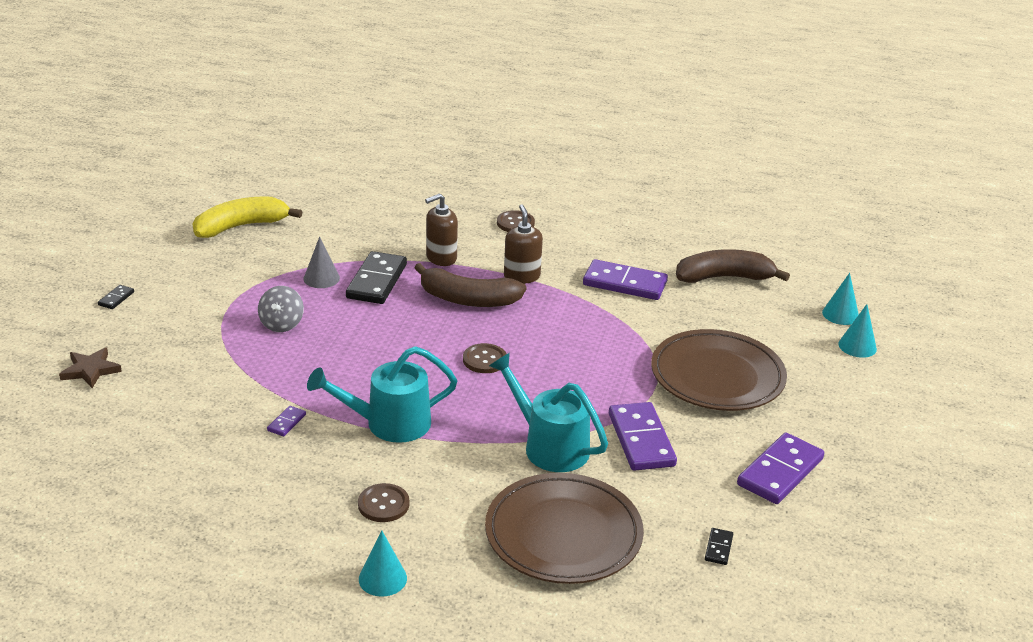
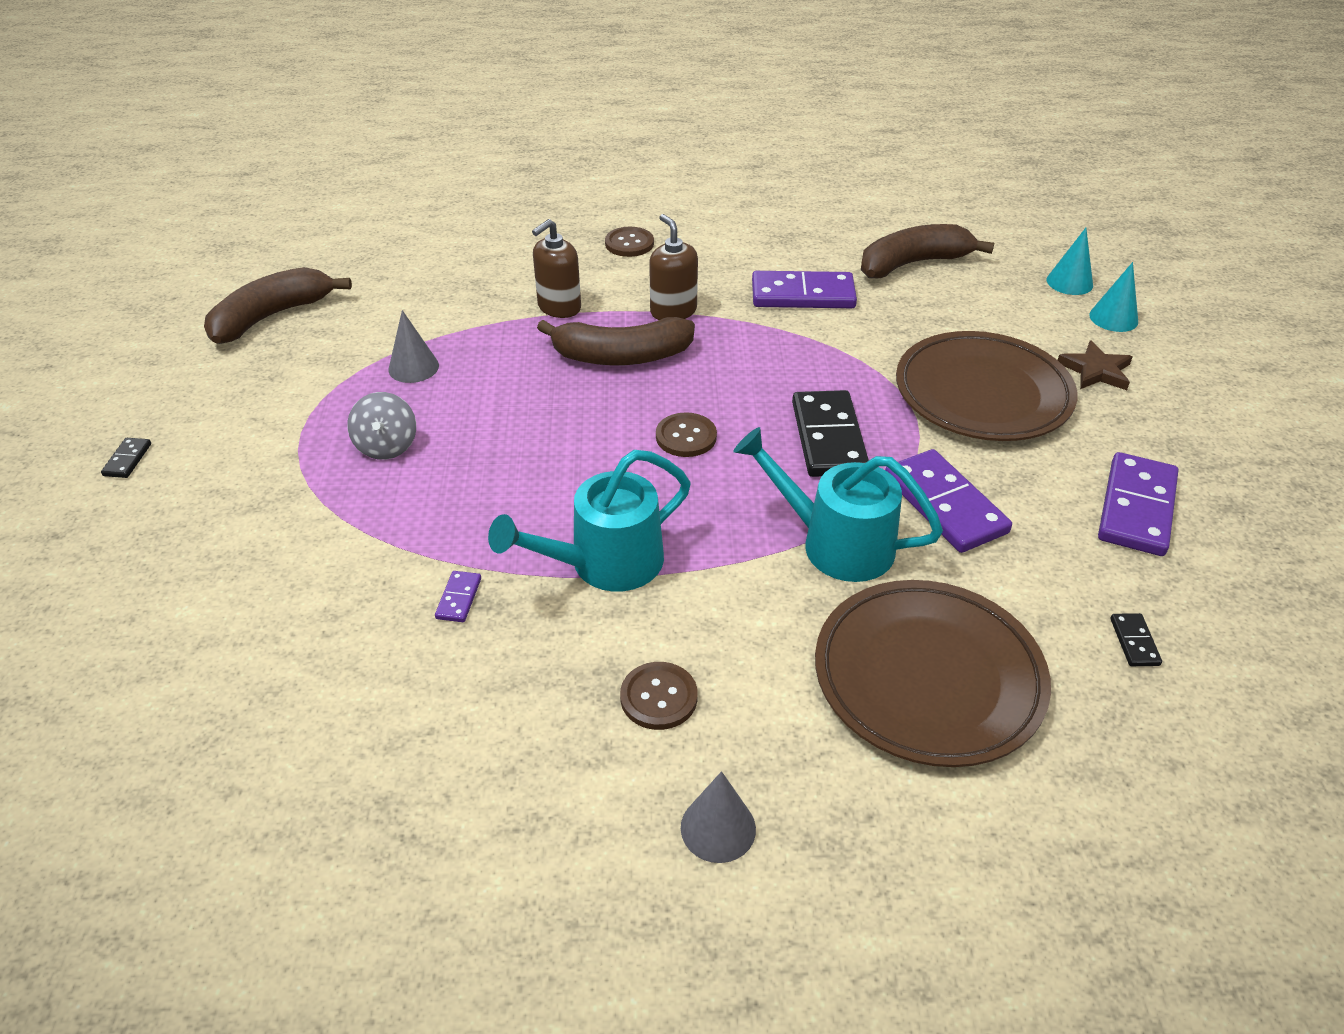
camera: 15 degrees left, 10 degrees up
(90, 370) = (126, 584): brown star -> brown star (1095, 370)
(241, 226) = (271, 316): yellow banana -> brown banana
(376, 281) = (490, 356): black domino -> black domino (828, 438)
(382, 578) = (718, 828): turquoise cone -> grey cone

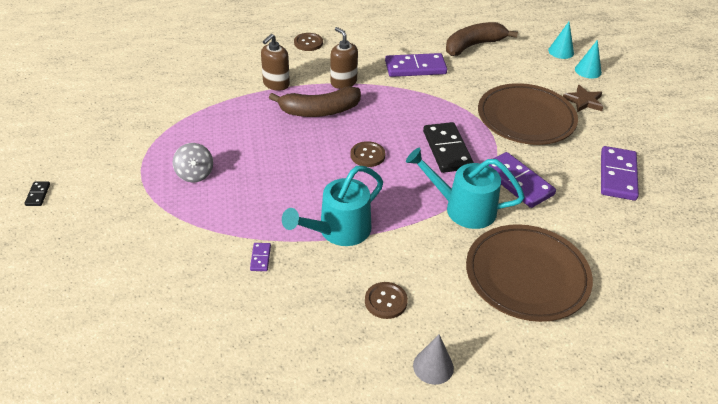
camera: 10 degrees left, 0 degrees up
(271, 316) = (102, 101): brown banana -> none
(413, 367) = (198, 126): grey cone -> none
(1134, 642) = (628, 247): black domino -> none

